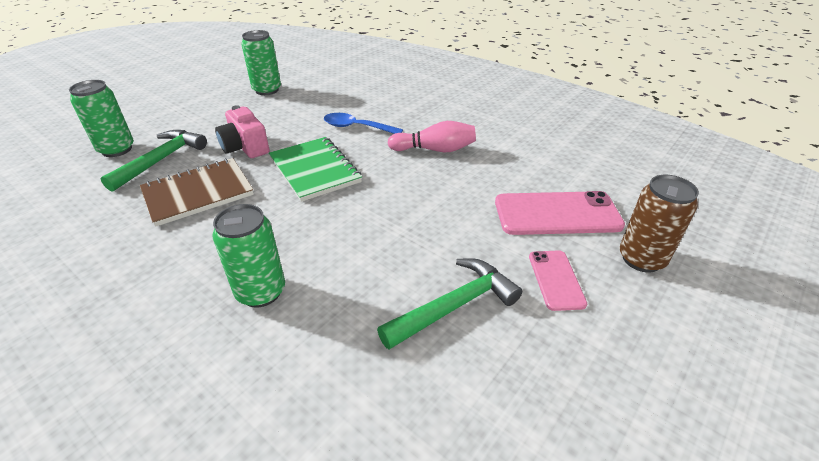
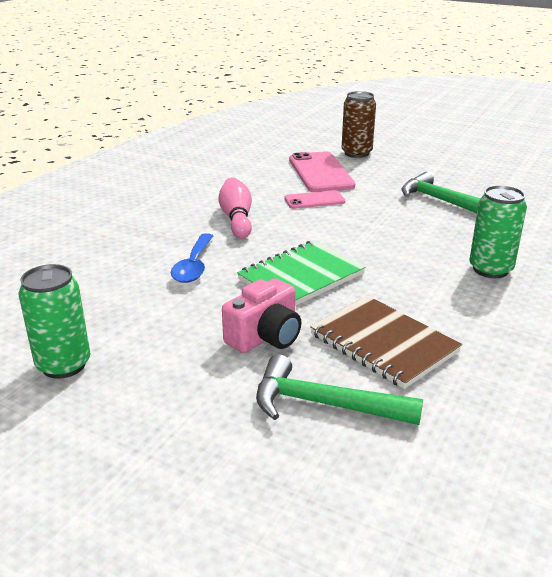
camera: 100 degrees left, 10 degrees down
(117, 149) = (311, 472): green can -> none
(556, 280) = (394, 174): pink phone -> pink phone (314, 200)

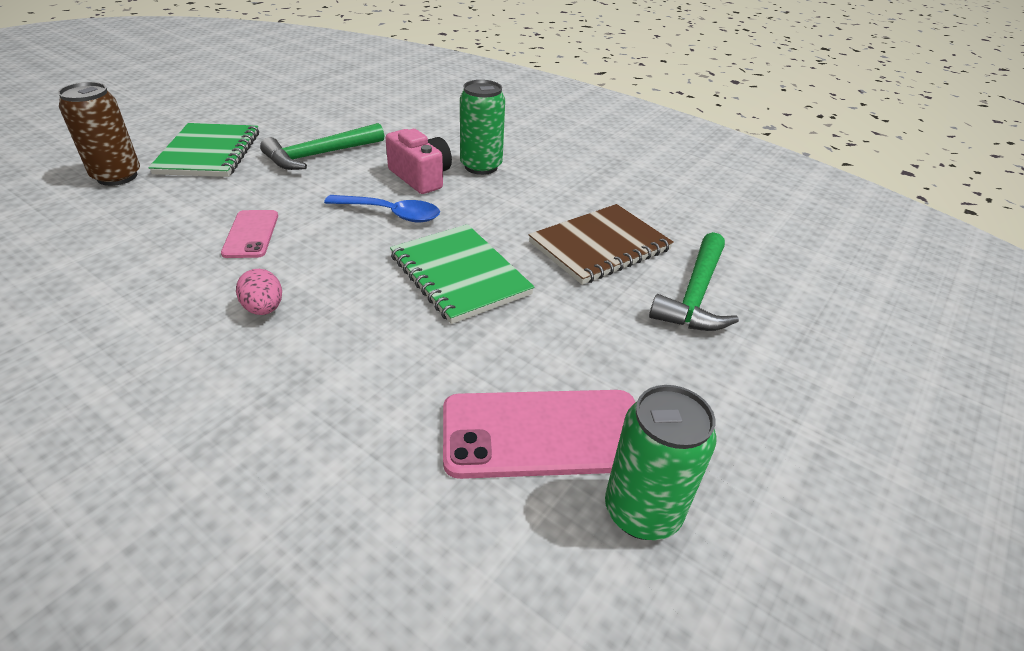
camera: 85 degrees left, 10 degrees up
(194, 266) = (396, 364): blue spoon -> blue spoon (391, 214)
(236, 219) = (264, 309): pink bowling pin -> pink egg
(265, 337) = (584, 317): pink camera -> pink camera (421, 177)
(320, 173) = (159, 215): pink phone -> pink phone (543, 433)
(409, 168) = (209, 153): none -> green notebook

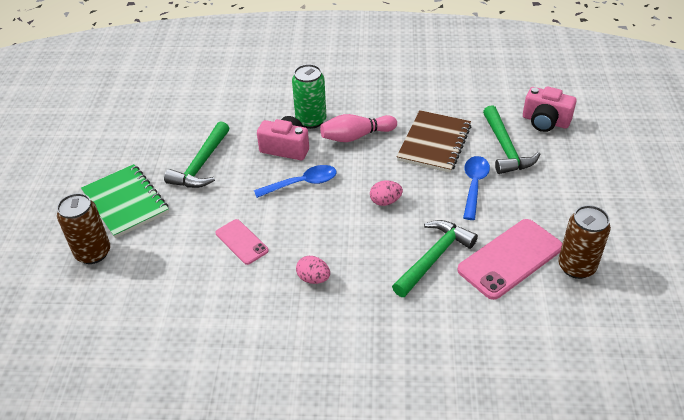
camera: 30 degrees left, 5 degrees up
(436, 368) = (434, 257): none -> green hammer
(459, 275) = (385, 201): green notebook -> pink egg
(511, 200) = (356, 136): none -> pink bowling pin
(599, 315) = (474, 185): none -> blue spoon
(642, 511) = (576, 267): green can -> brown can
(793, 292) = (545, 121): none -> pink camera

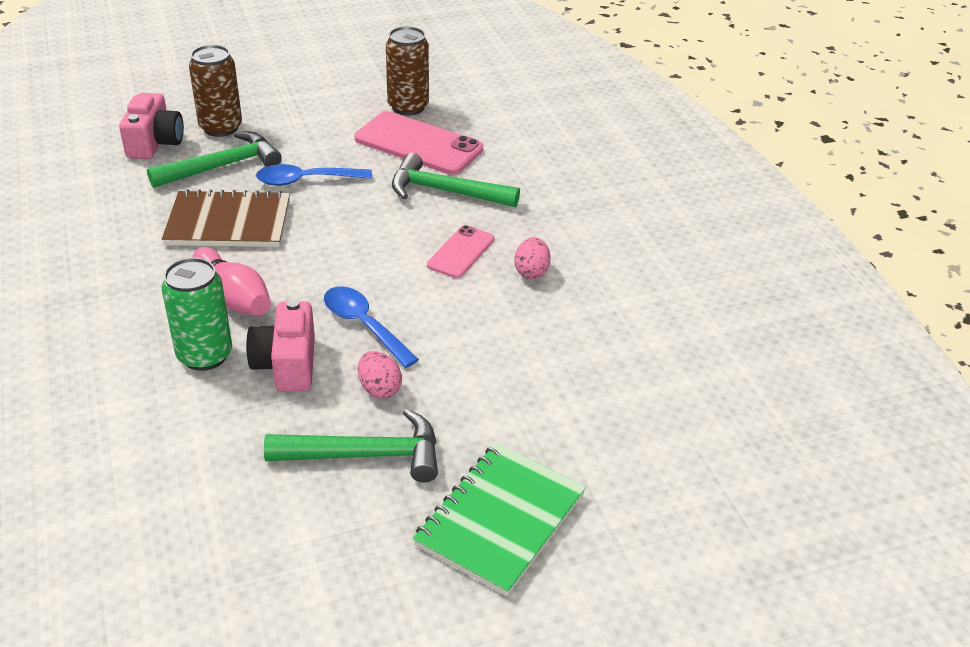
camera: 115 degrees left, 5 degrees down
(93, 253) = (625, 510): brown can -> brown can (221, 128)
(241, 242) = (508, 351): pink phone -> pink phone (461, 252)
(385, 201) = (367, 243): pink egg -> pink egg (379, 389)

